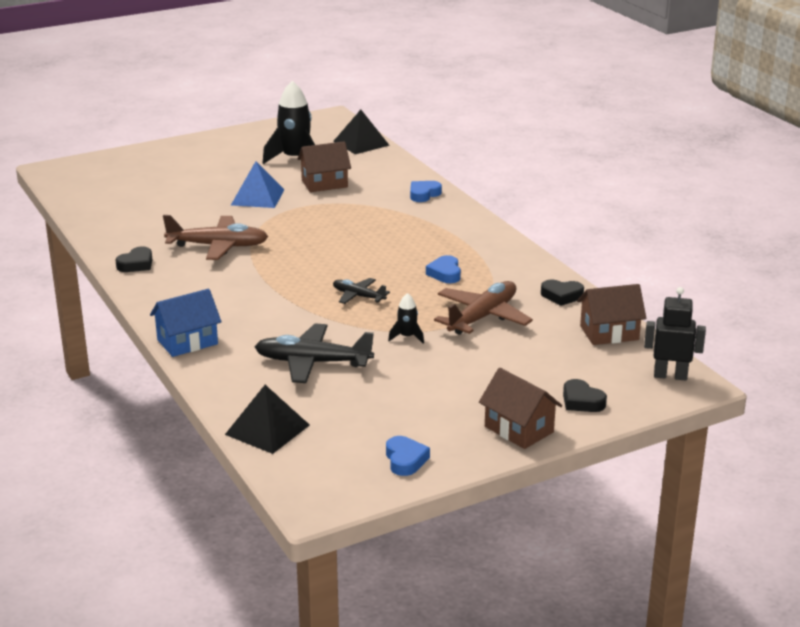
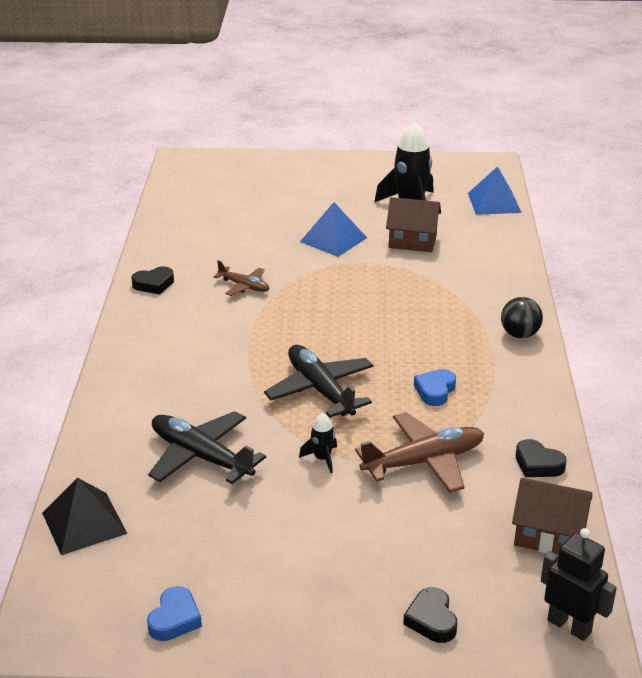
camera: 30 degrees right, 5 degrees up
(187, 342) = (113, 389): blue house -> none
(218, 246) = (244, 286): brown plane -> brown plane, size x0.56
(358, 296) = (320, 390): black plane -> black plane, size x1.78
(361, 143) = (494, 202): black pyramid -> blue pyramid
(424, 194) = (503, 283): blue heart -> none
(470, 223) = (519, 334): none -> black ball
(519, 429) = (327, 629): brown house -> none

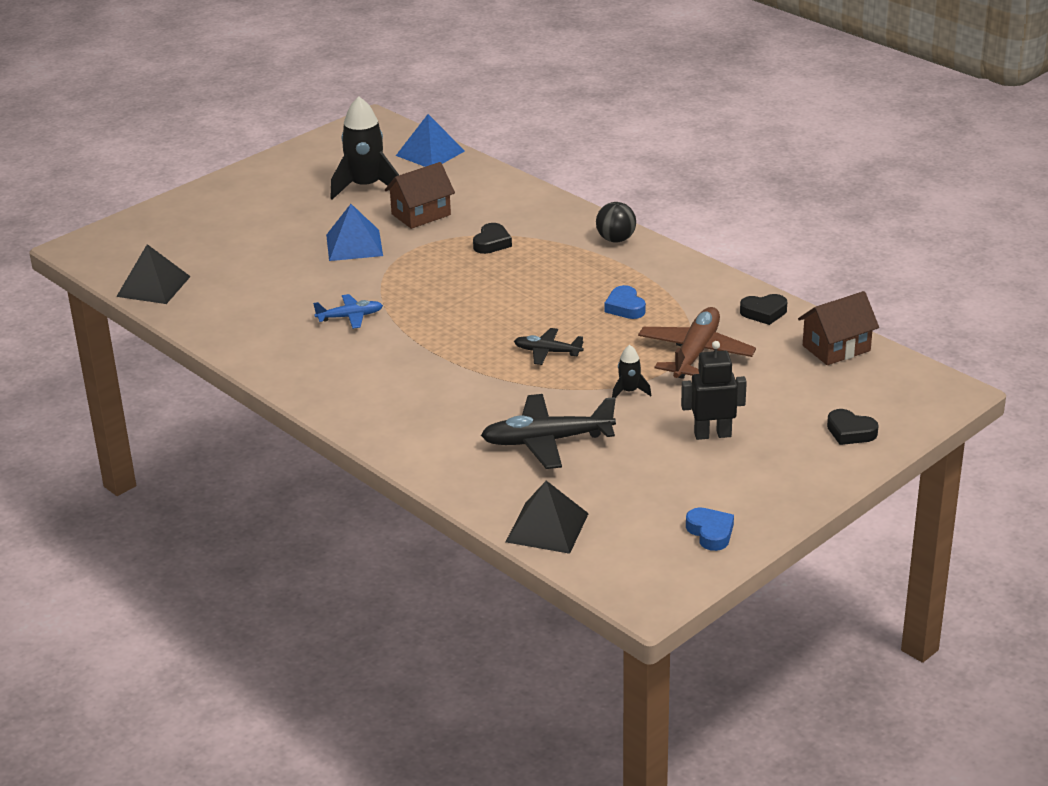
camera: 45 degrees left, 0 degrees up
(154, 284) = (270, 356): black heart -> black heart (492, 243)
(176, 203) = (153, 286): none -> black pyramid
(244, 286) = (350, 317): brown plane -> blue plane
(320, 390) = (547, 352): black plane -> black plane, size x0.56
(569, 626) = (922, 386): black robot -> black robot (712, 434)

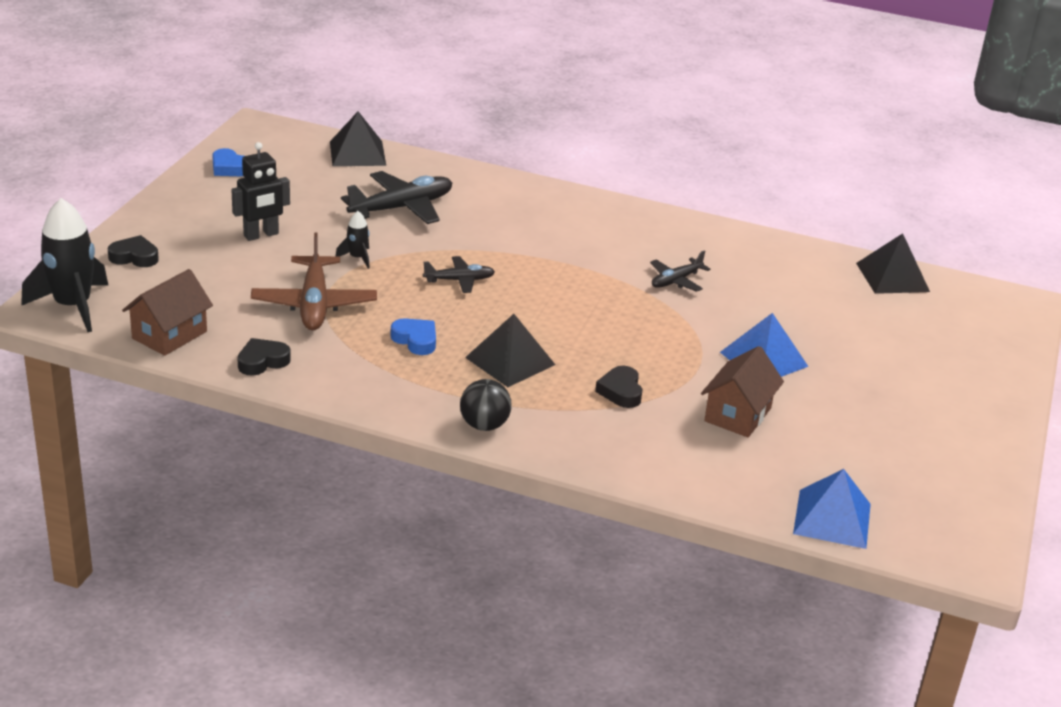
camera: 150 degrees right, 0 degrees up
(350, 317) = (676, 281): blue plane -> black plane
(366, 187) = (845, 442): black rocket -> black rocket (73, 306)
(559, 278) = (510, 361): none -> black pyramid

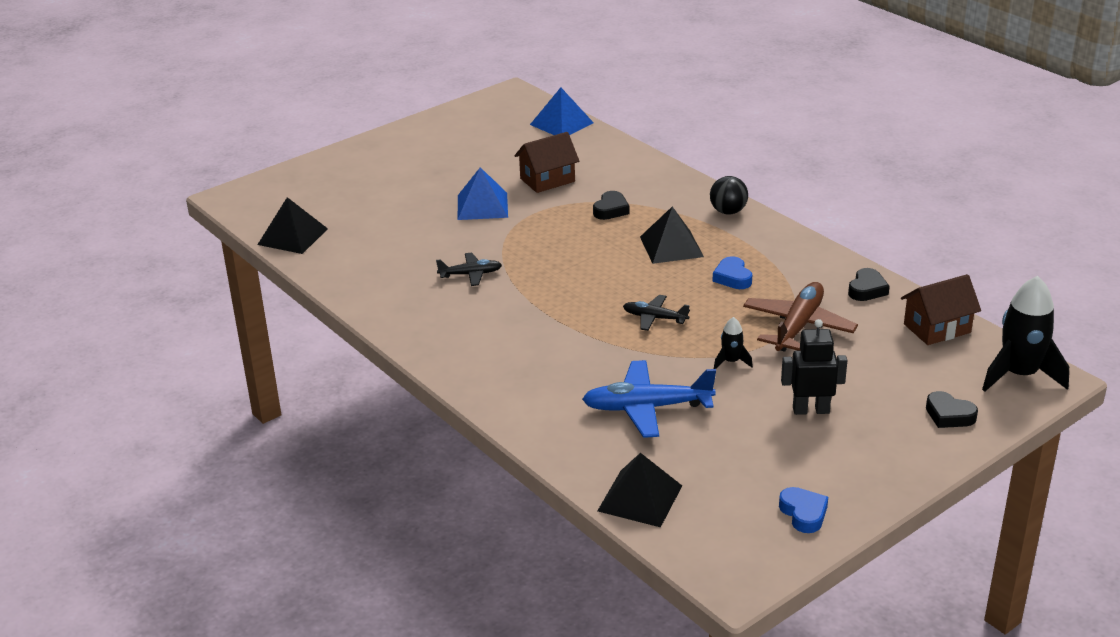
camera: 145 degrees left, 0 degrees up
(262, 361) = (867, 289): black heart -> black heart turned 60 degrees counterclockwise
(402, 208) = (646, 408): black plane -> blue plane

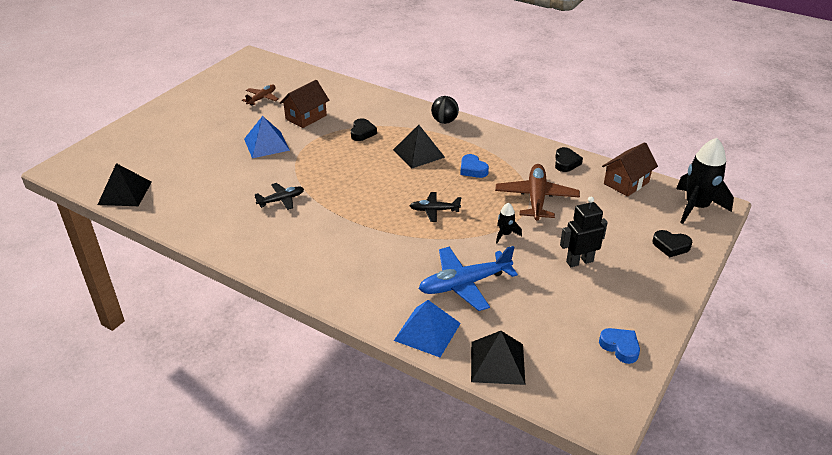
camera: 20 degrees left, 5 degrees up
(502, 148) = (262, 98): none -> brown plane
(561, 123) = (297, 74): blue pyramid -> blue pyramid (427, 331)

